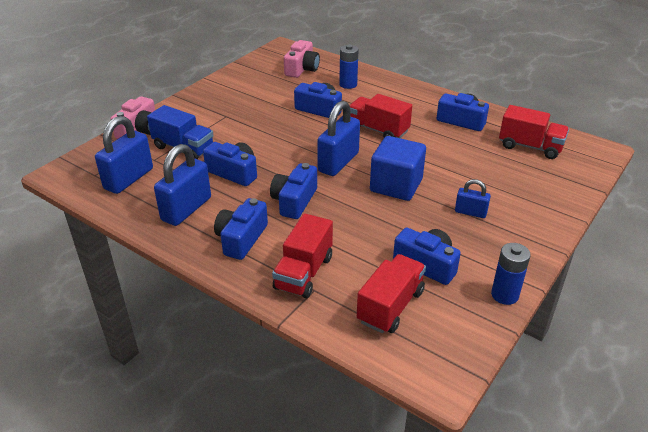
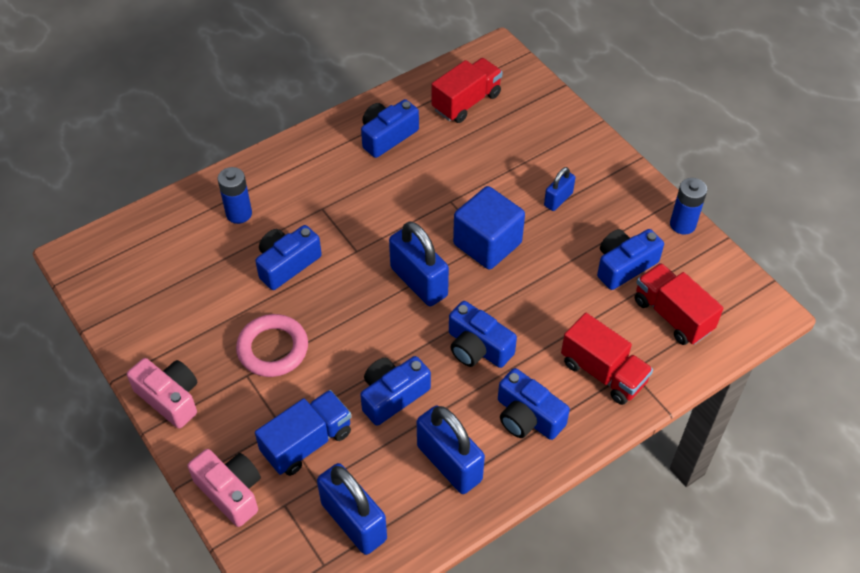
camera: 70 degrees left, 15 degrees up
(250, 120) = (273, 349): none -> pink ring
(302, 69) = (163, 251): pink camera -> pink camera (170, 398)
(378, 130) = (368, 221): red truck -> none

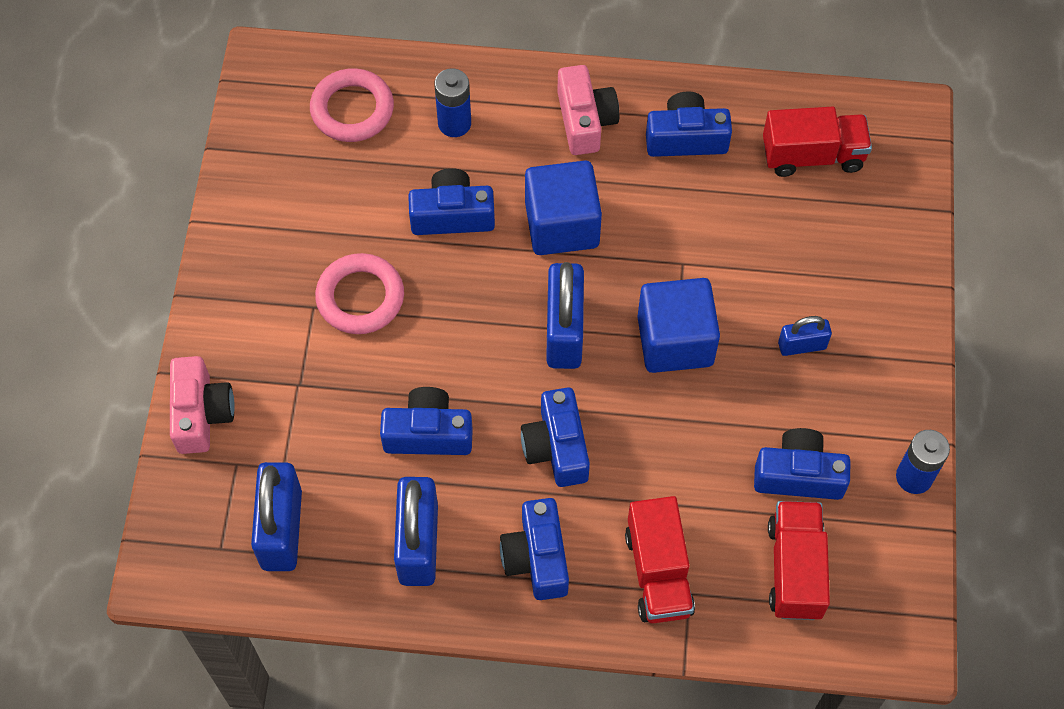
camera: 40 degrees right, 10 degrees up
(163, 247) = (352, 109): none -> pink ring
(170, 398) = (226, 278): pink camera -> pink camera (585, 120)
(307, 442) = (308, 418): blue truck -> none
(360, 226) = (562, 225): none -> blue cube

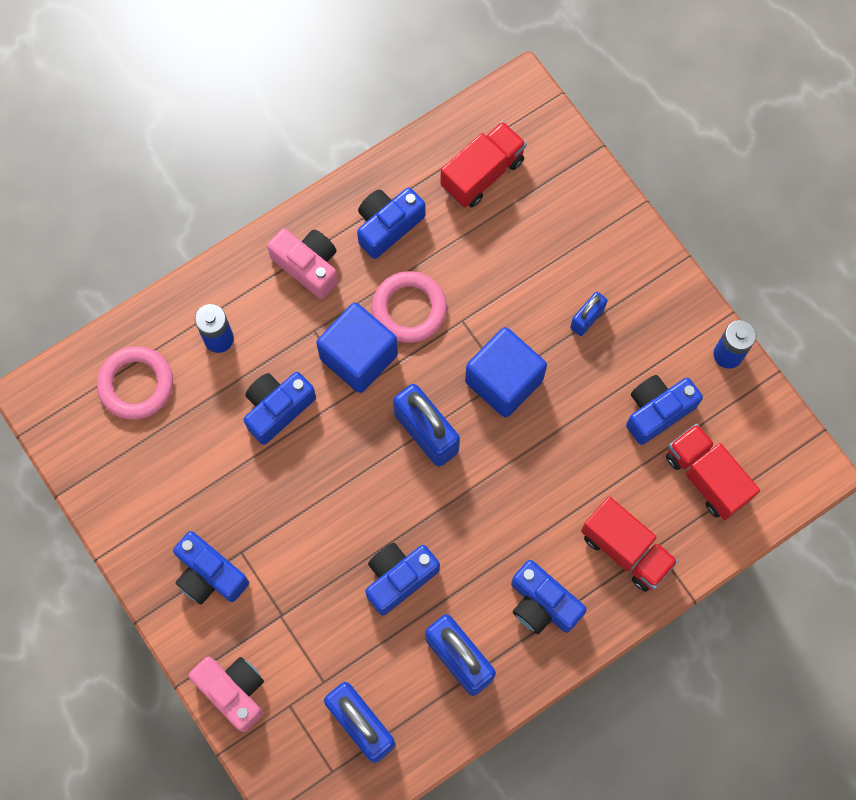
camera: 40 degrees left, 10 degrees up
(360, 297) = (267, 519): pink ring -> pink ring (409, 309)
(557, 447) = (491, 518): blue camera -> blue camera (209, 575)

